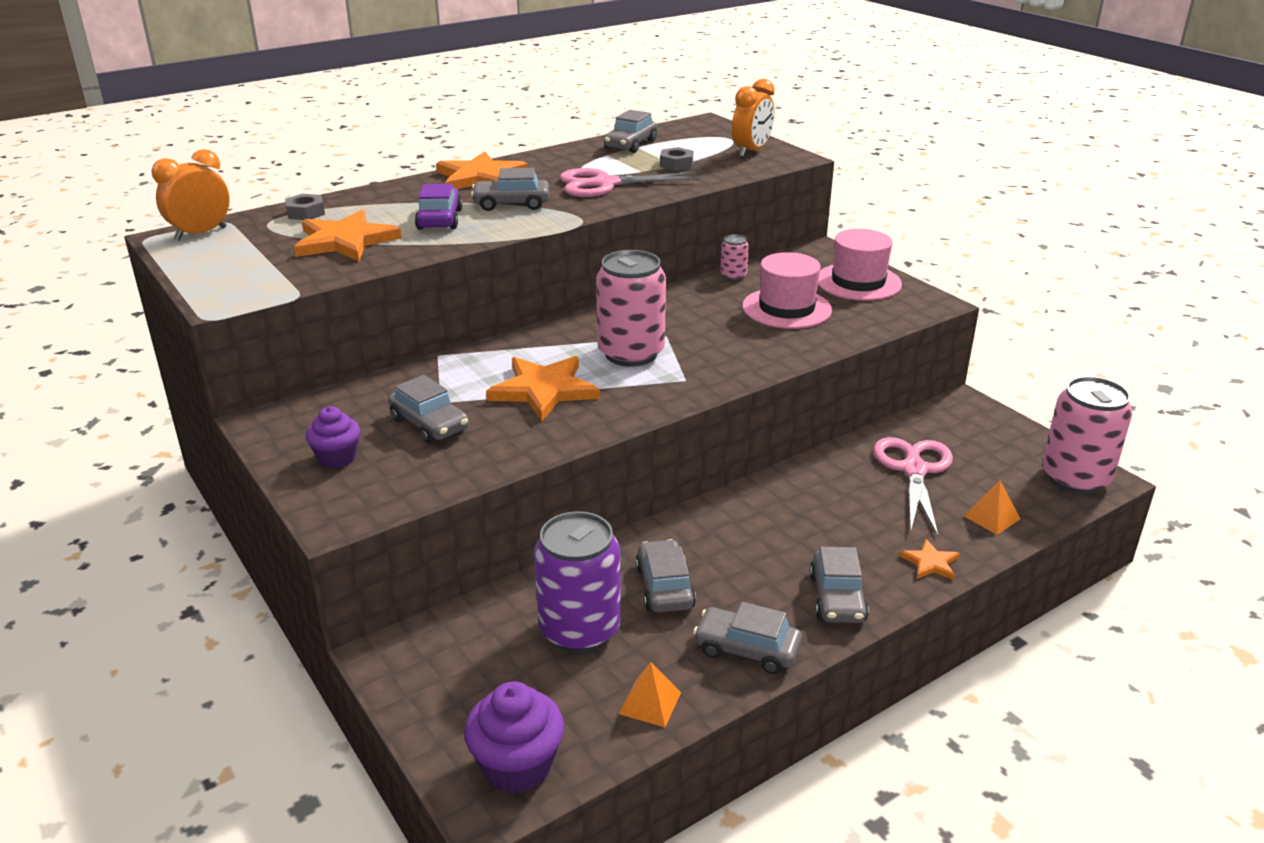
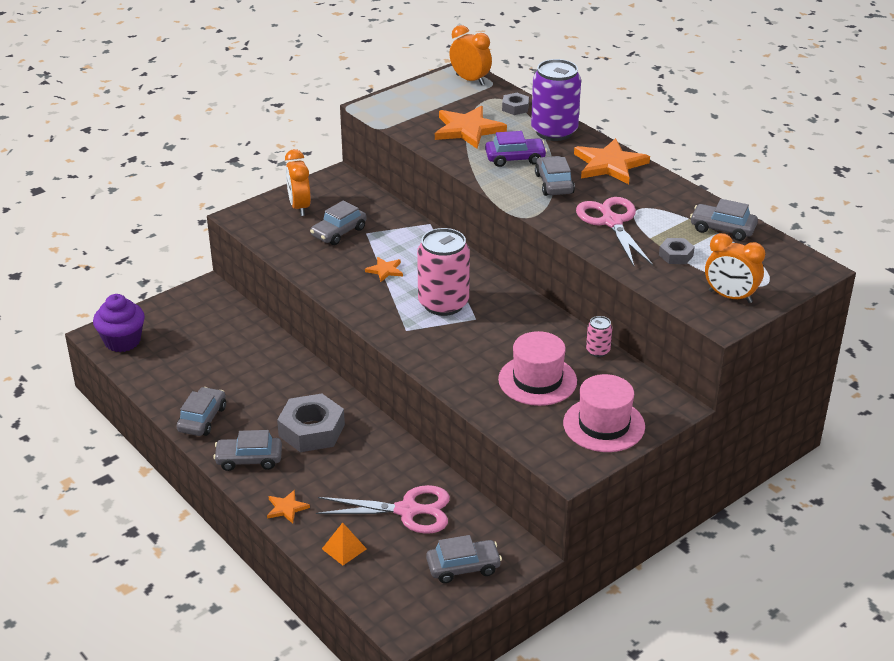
camera: 85 degrees right, 5 degrees up
(337, 458) = (299, 207): purple cupcake -> orange clock
(544, 390) = (385, 270): orange star -> orange star, size x0.50
(579, 629) = (224, 353): purple can -> purple can (554, 131)
(650, 703) = (161, 383): orange pyramid -> none
(664, 587) = (262, 384): grey car -> grey car (463, 567)
(771, 540) = (311, 430): none -> grey nut
(1075, 478) = (404, 610): pink can -> none

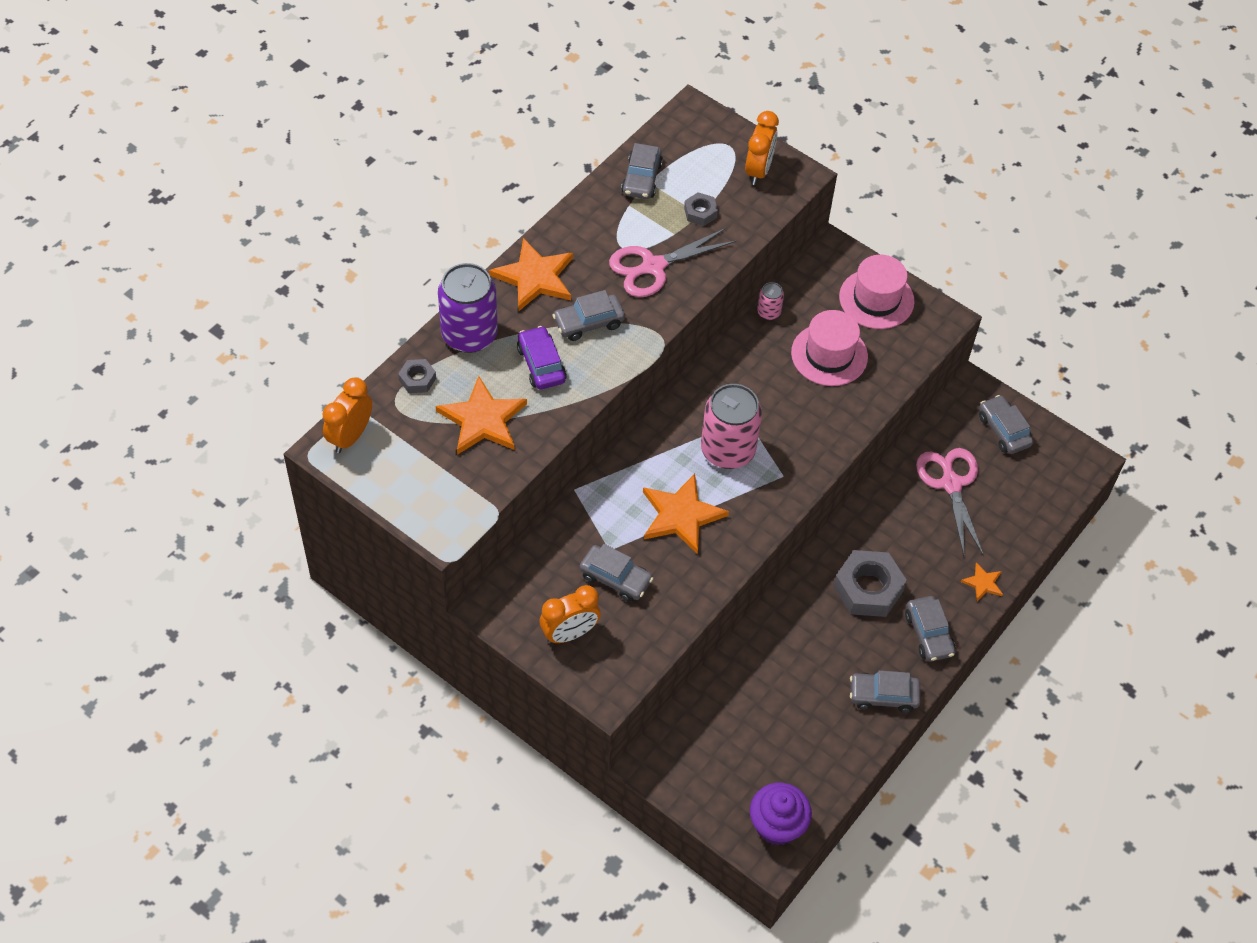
camera: 105 degrees left, 20 degrees up
(344, 548) = (1016, 524): orange pyramid -> none
(385, 270) = (681, 515): orange star -> orange star, size x2.01

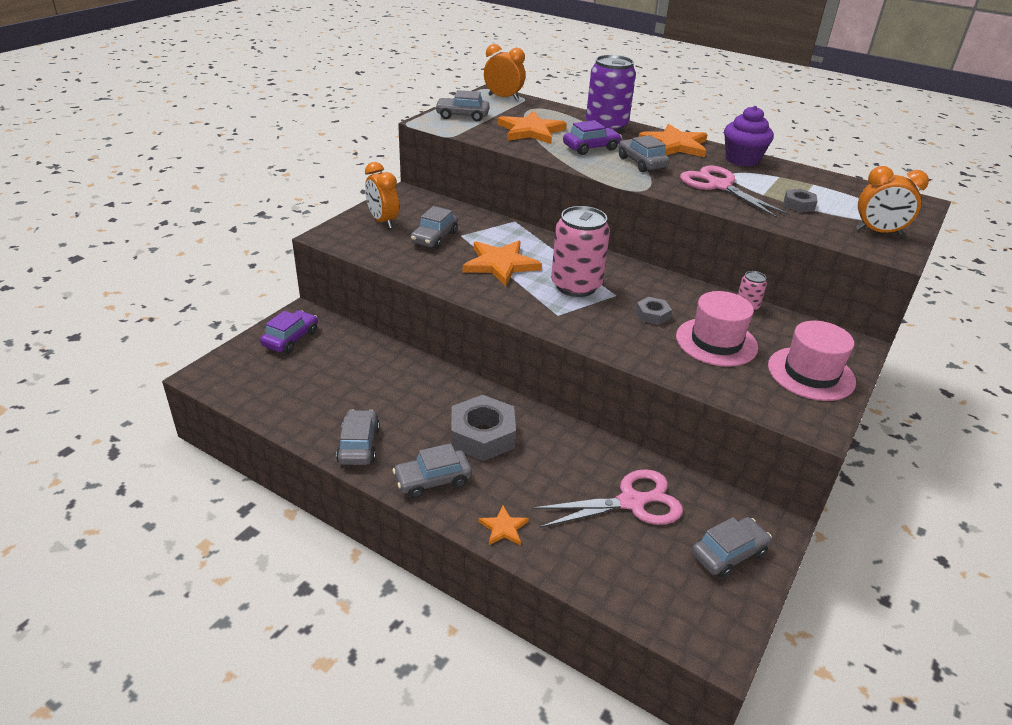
camera: 85 degrees right, 20 degrees down
(417, 379) = (558, 113): grey nut -> grey nut (652, 315)
(641, 178) = (814, 181): grey car -> grey car (462, 116)
(702, 772) = (291, 339): none -> purple car
(777, 825) = (232, 378): purple cupcake -> purple cupcake (742, 159)

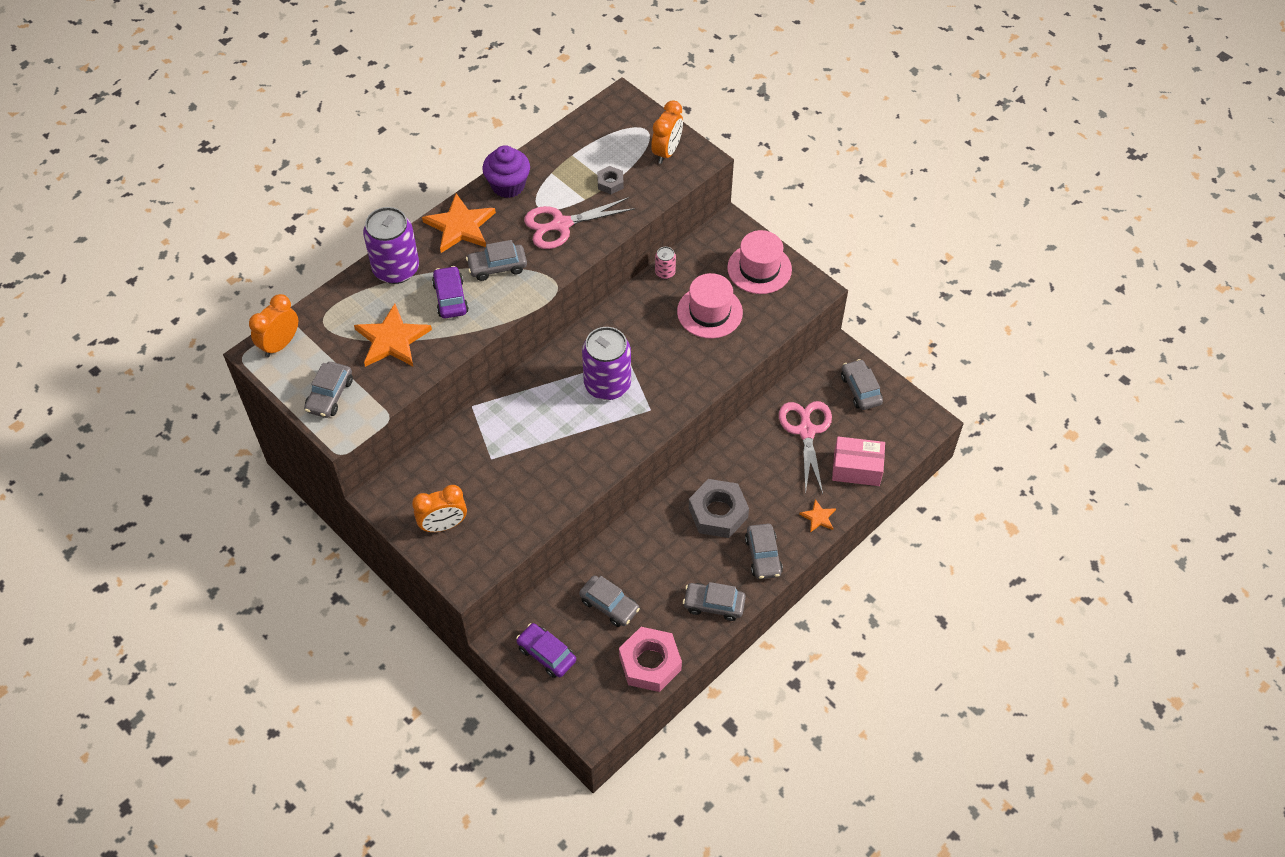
camera: 75 degrees left, 20 degrees up
(281, 405) = (650, 663): none -> pink nut
(434, 238) = (491, 483): grey car -> grey car (609, 605)
(500, 264) = (557, 435): orange star -> none
(576, 286) = (607, 384): pink can -> purple can
(595, 562) = (856, 468): none -> pink box
(652, 315) = (664, 342): grey nut -> none

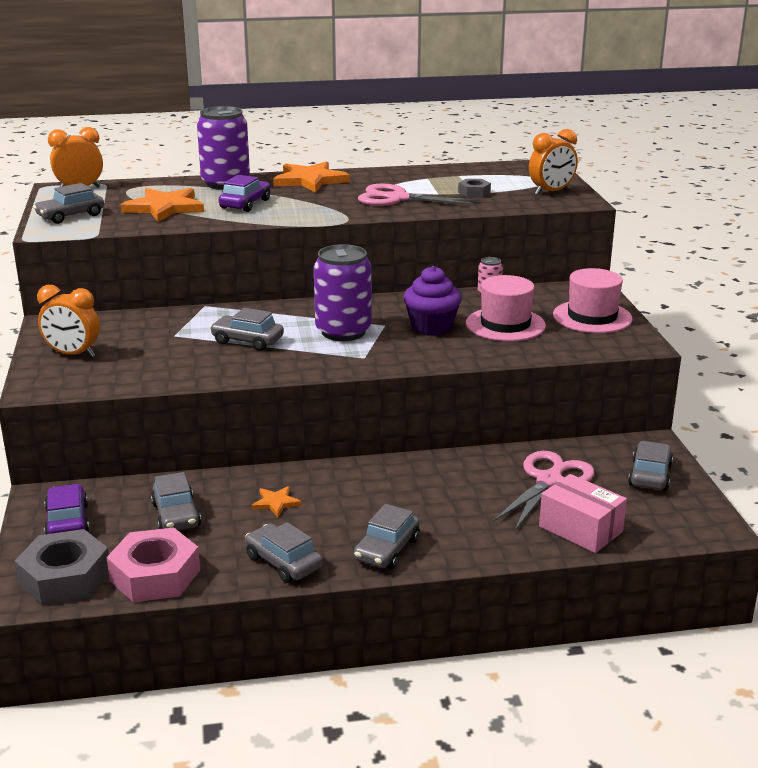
camera: 35 degrees right, 30 degrees down
(497, 267) = (309, 201): grey car -> grey car (247, 341)
(508, 185) = (380, 175): purple cupcake -> purple cupcake (431, 327)
(718, 513) = (376, 499): grey nut -> grey nut (65, 577)
(818, 517) = (489, 547): orange star -> orange star (276, 503)

